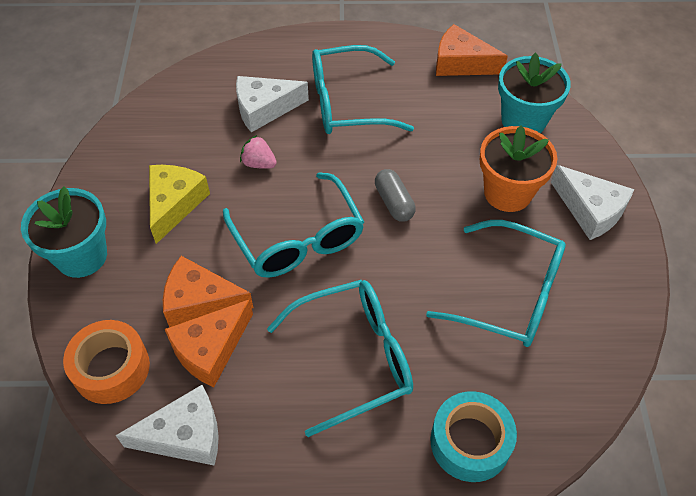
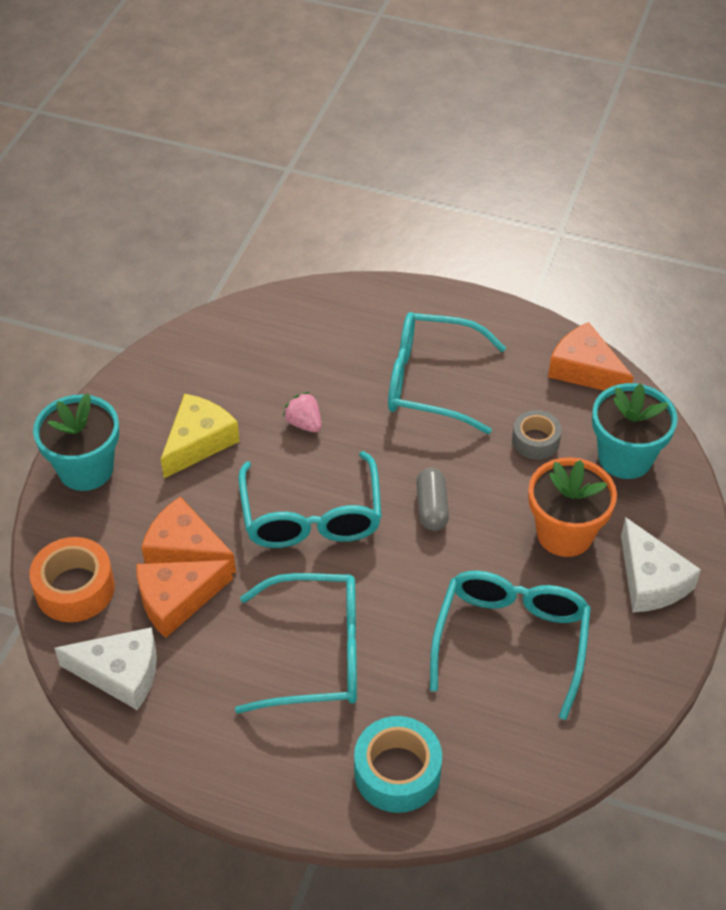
camera: 20 degrees right, 5 degrees down
(264, 109) = (335, 364): white cheese -> none
(450, 126) = (535, 441): none -> grey tape
(509, 294) = (511, 641): turquoise glasses -> turquoise glasses turned 120 degrees counterclockwise

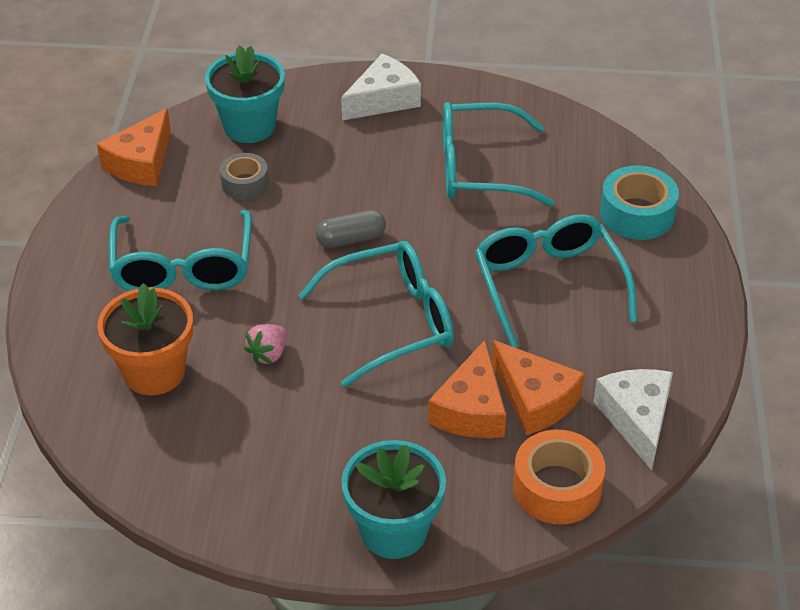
camera: 105 degrees left, 5 degrees down
(198, 442) = (321, 437): yellow cheese -> none
(564, 533) = (351, 152): orange flower pot -> orange flower pot (154, 372)

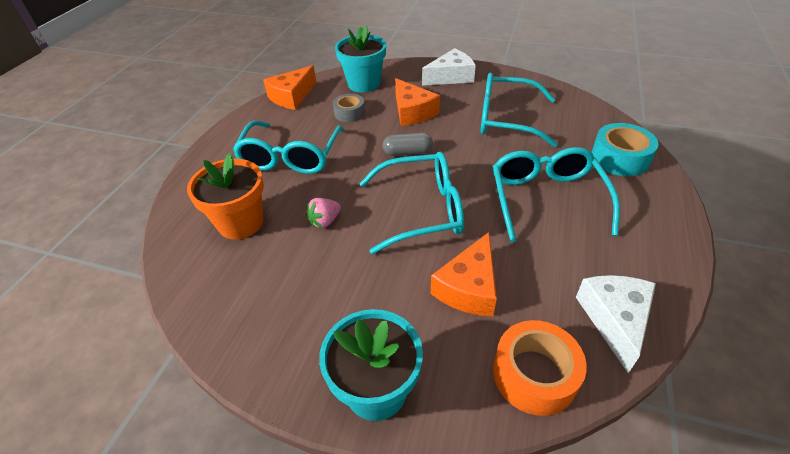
camera: 15 degrees right, 0 degrees up
(535, 399) = (524, 287): orange cheese -> orange cheese (412, 112)

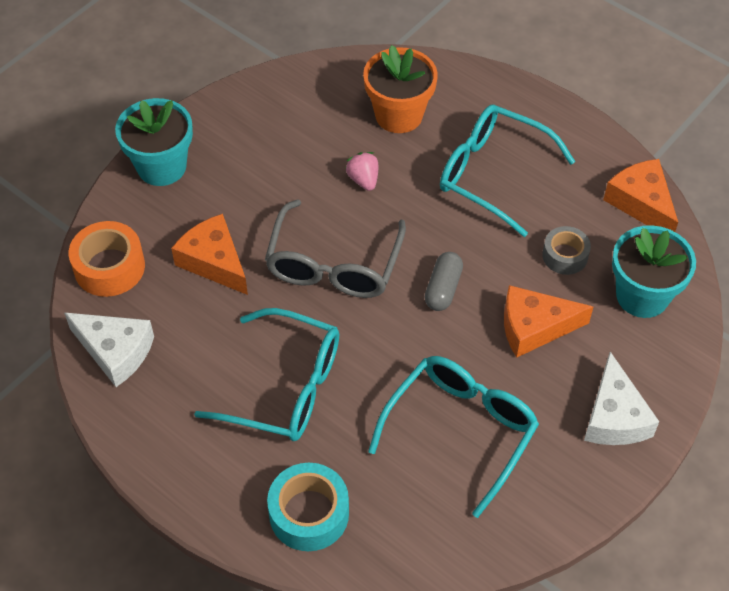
camera: 110 degrees right, 10 degrees up
(421, 210) = (334, 264): turquoise glasses -> grey glasses

